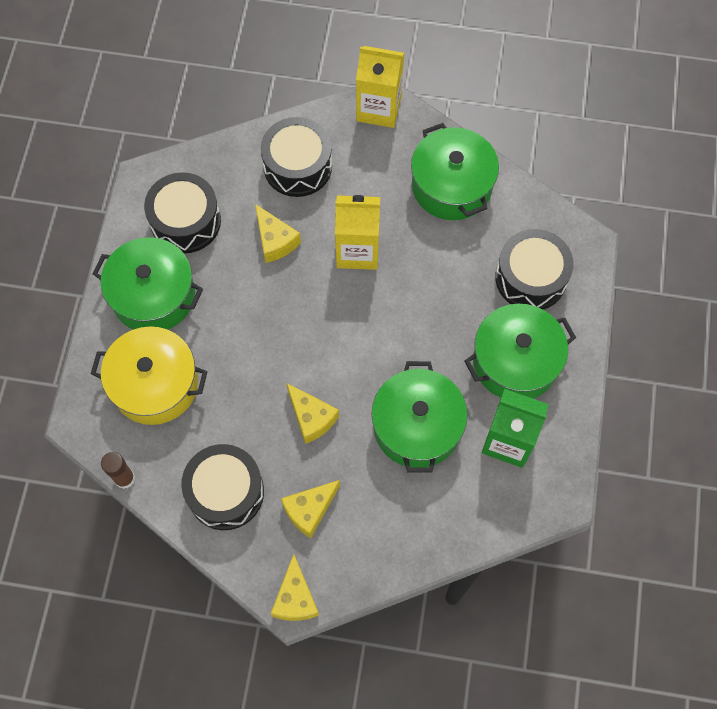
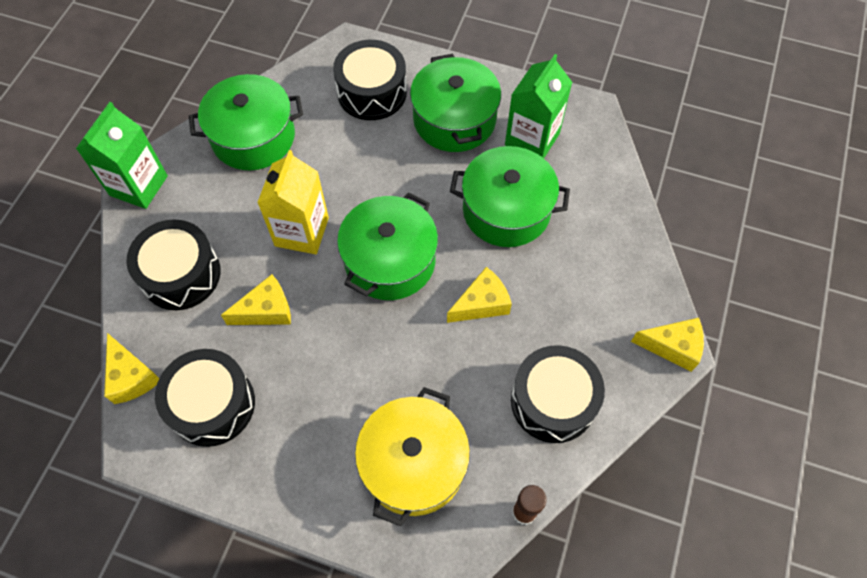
camera: 80 degrees left, 5 degrees down
(153, 295) = (299, 453): green pot -> green pot (390, 261)
(309, 510) = (581, 320): yellow cheese -> yellow cheese (131, 377)
(378, 108) = (138, 185): yellow carton -> green carton

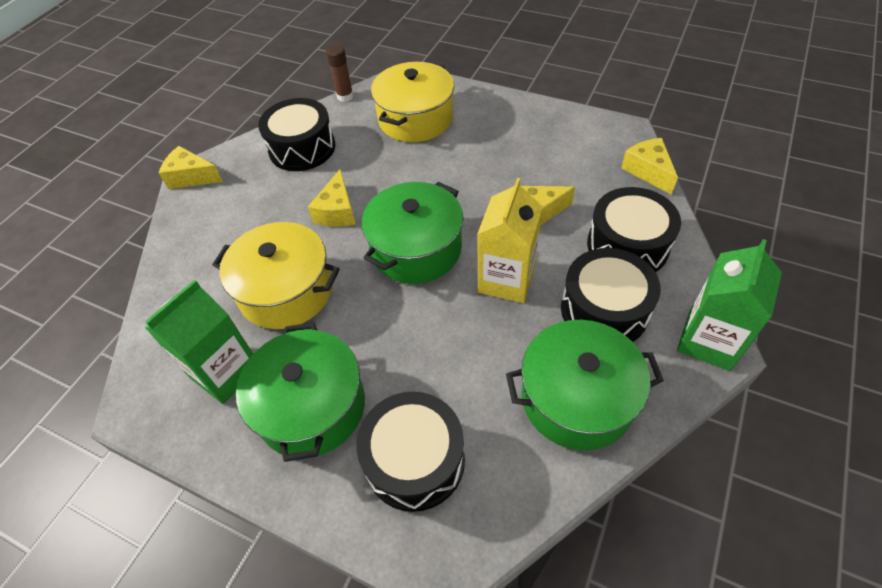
camera: 170 degrees left, 10 degrees down
(212, 404) = (573, 153): black drum -> black drum (604, 310)
(482, 303) = (337, 211): yellow cheese -> yellow cheese turned 60 degrees counterclockwise
(506, 210) = (286, 291): green pot -> yellow pot

